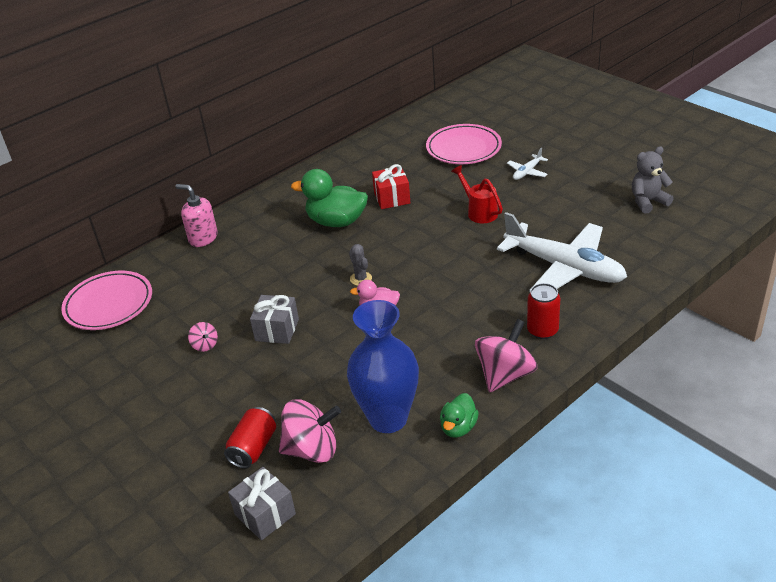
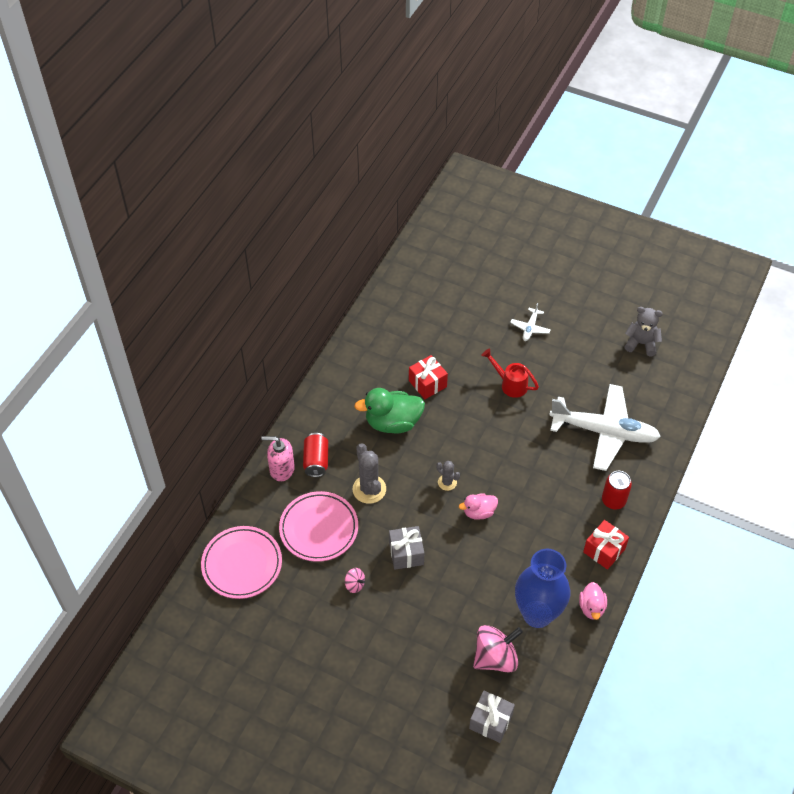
camera: 25 degrees left, 15 degrees up
(253, 448) = (450, 669): red can -> red can (316, 461)
(276, 269) = (369, 489): none -> grey cactus
(458, 428) = (591, 607): green duck -> pink duck
(463, 148) = (462, 308): pink plate -> pink plate (319, 528)
(505, 375) = (604, 550): pink spinning top -> red gift
(648, 202) = (641, 343): grey teddy bear -> grey teddy bear turned 60 degrees clockwise

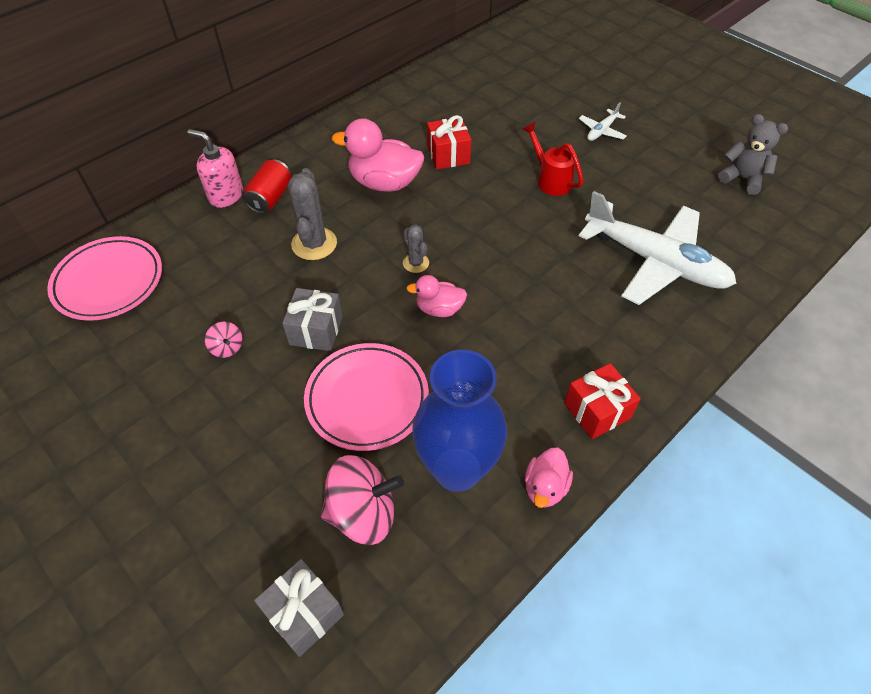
camera: 20 degrees right, 0 degrees up
(319, 528) = (226, 269): pink plate -> pink plate (367, 399)
(393, 423) = (384, 183): green duck -> pink duck
(613, 500) = (637, 348): red can -> none

